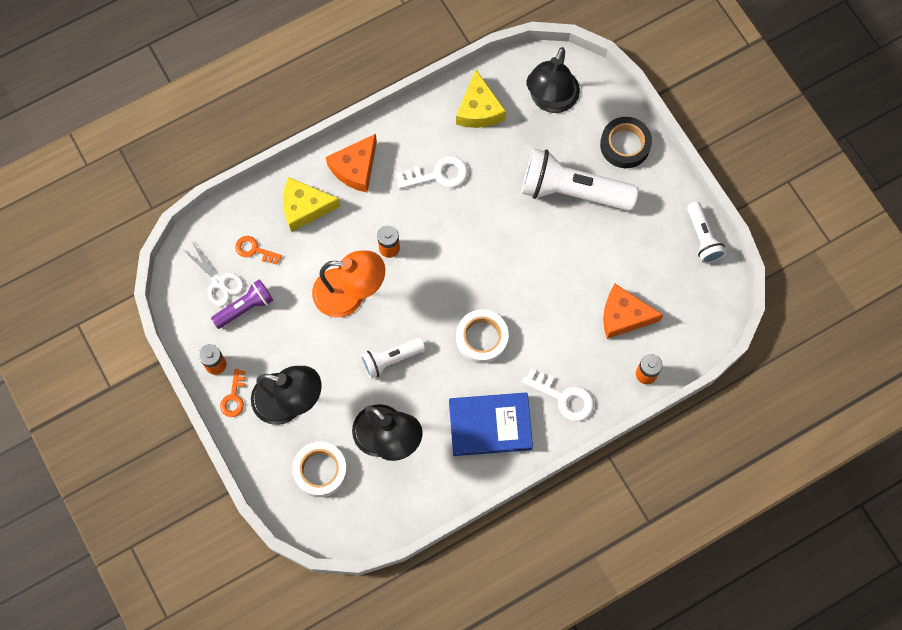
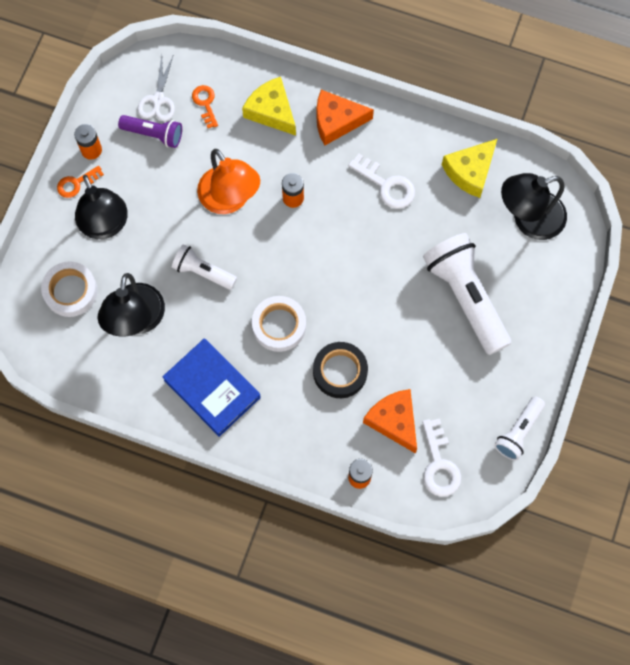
camera: 50 degrees right, 0 degrees up
(564, 397) = (283, 428): white key -> white key (439, 464)
(625, 145) = (544, 307): black tape -> black tape (340, 372)

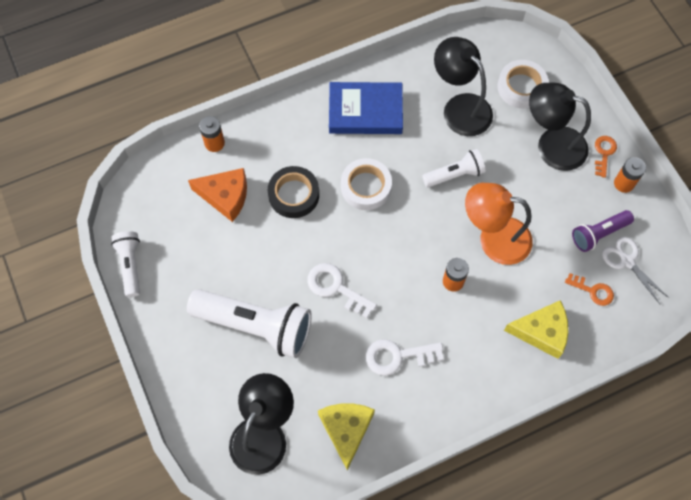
camera: 135 degrees right, 5 degrees down
(336, 121) = (487, 371): orange cheese -> none
(439, 464) = (168, 196): white key -> white key (336, 288)

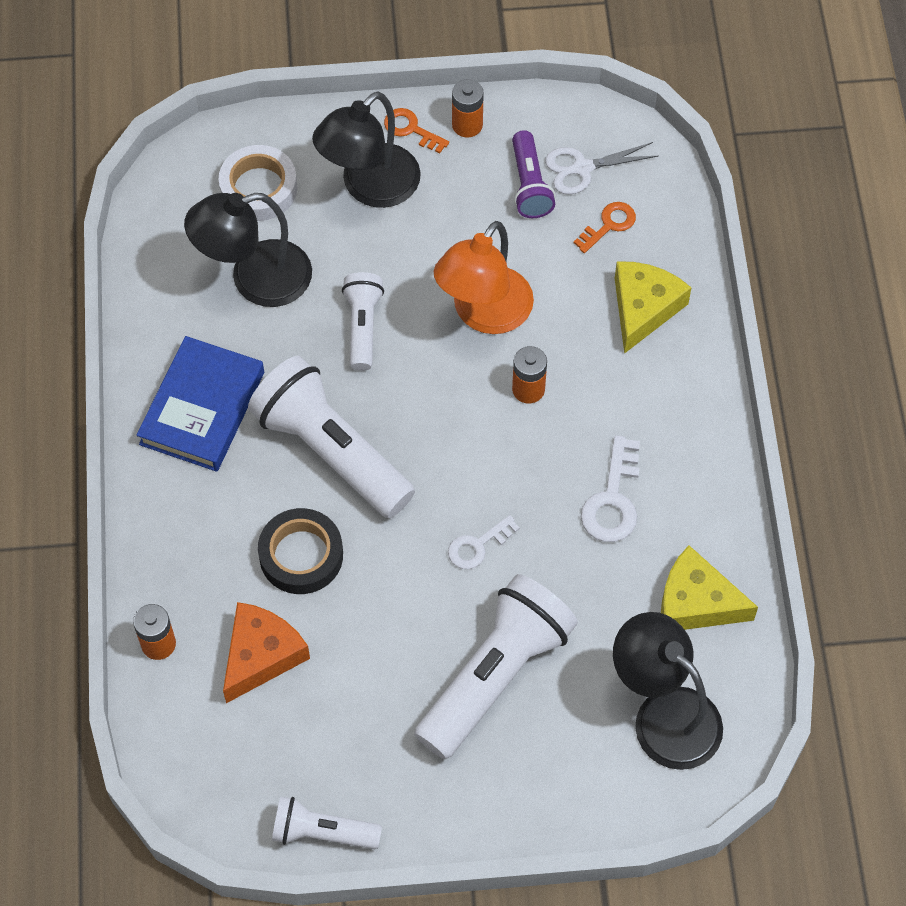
camera: 70 degrees left, 5 degrees down
(336, 288) = (477, 546): white key -> white key, size x0.66
(366, 187) = (331, 451): white tape -> white flashlight

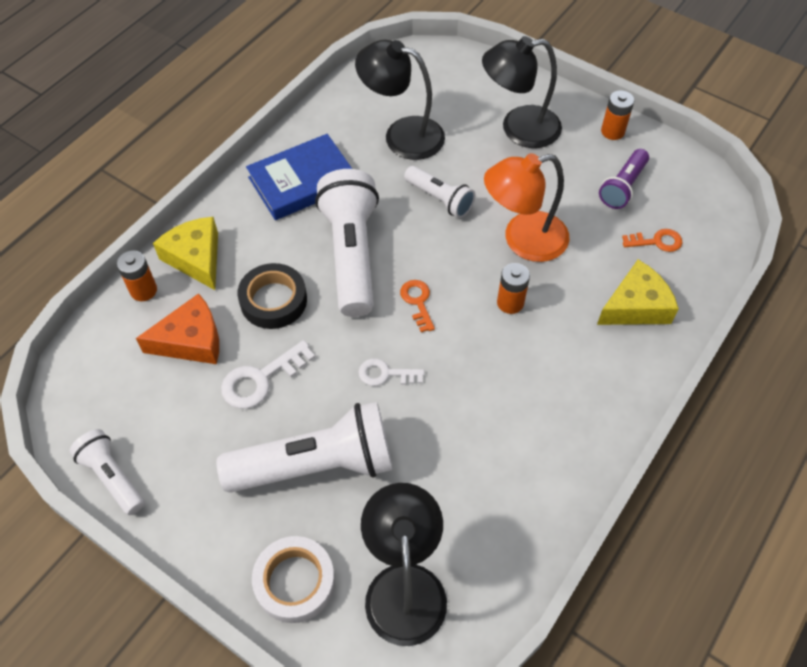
camera: 40 degrees right, 5 degrees down
(258, 188) = (452, 91): white tape -> white tape (295, 582)
(363, 327) = (440, 199): white flashlight -> white flashlight turned 90 degrees clockwise
(411, 129) = (574, 113): orange key -> orange key (417, 302)
(582, 168) = (668, 198): white scissors -> none
(612, 500) = (503, 410): white key -> white key (261, 379)
(696, 602) = (500, 524): yellow cheese -> yellow cheese (196, 258)

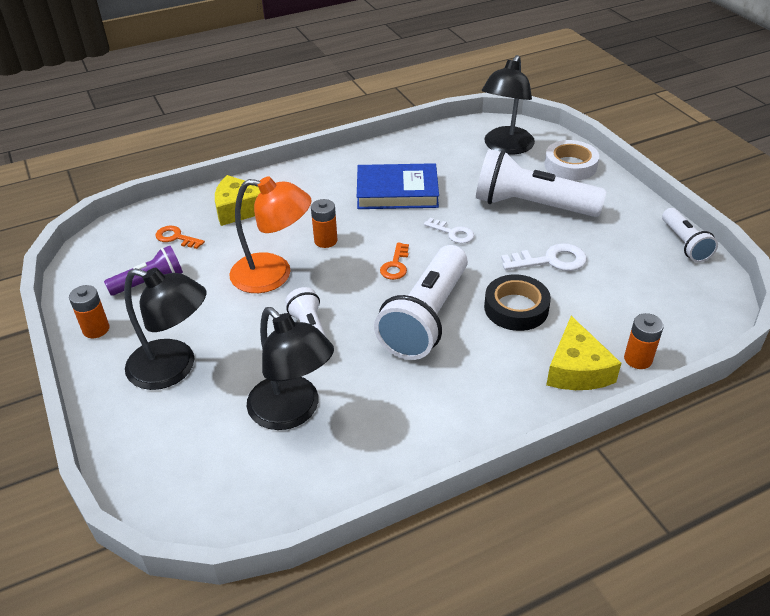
camera: 150 degrees left, 15 degrees down
(191, 340) = (601, 304): orange cheese -> none
(302, 181) = (432, 403): blue book -> blue book (397, 192)

